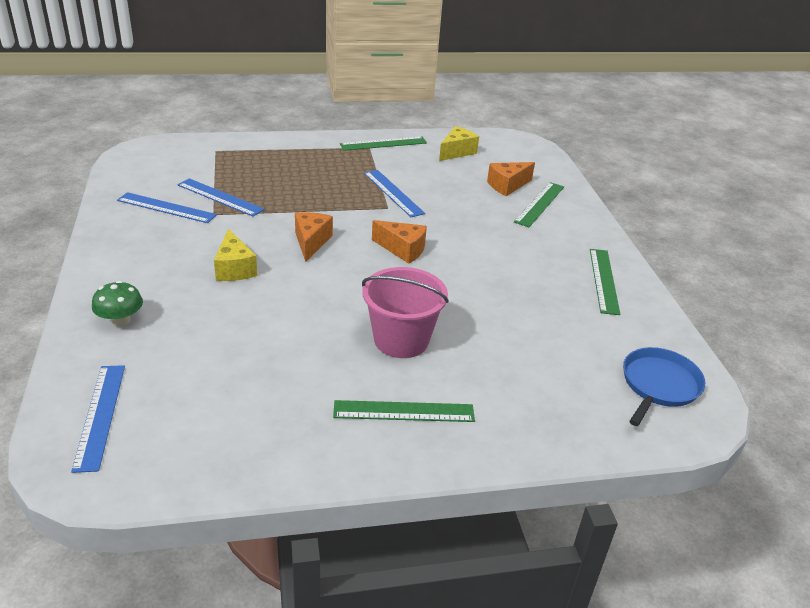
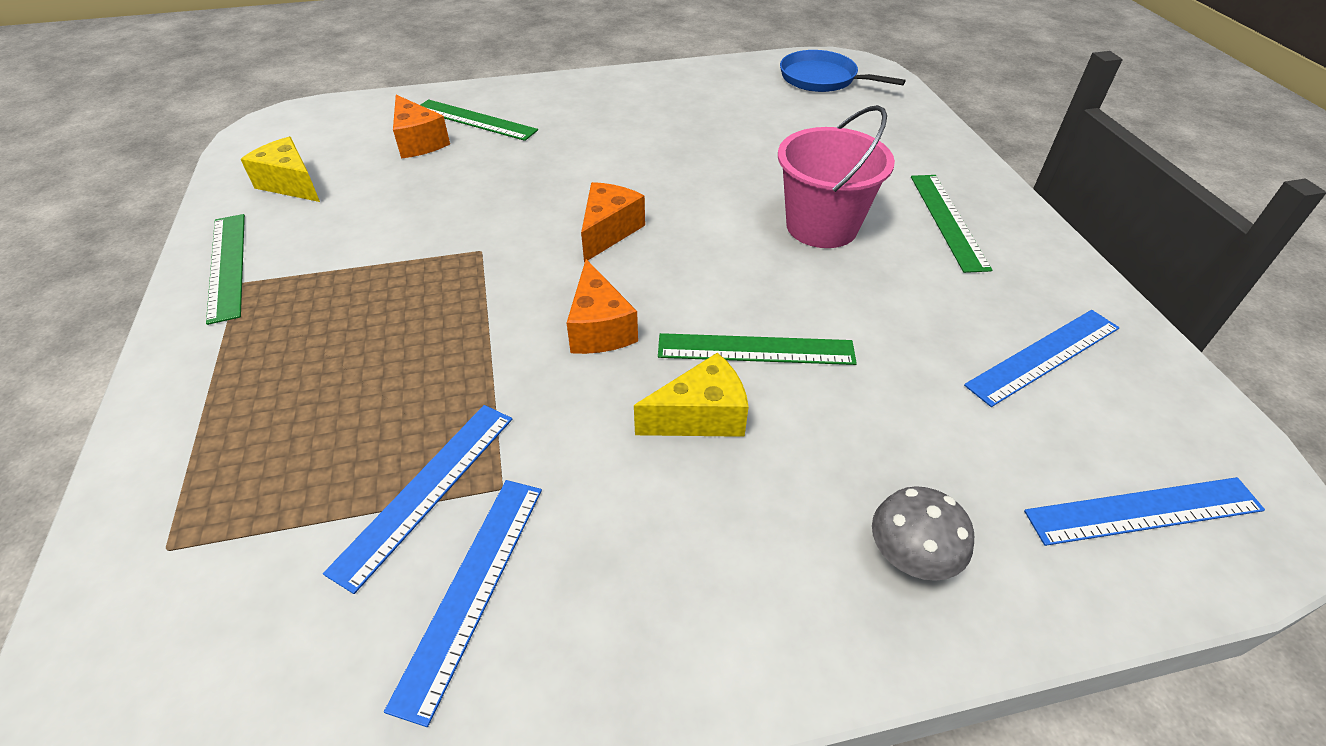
camera: 90 degrees left, 10 degrees up
(120, 320) = (911, 555): green mushroom -> grey mushroom
(311, 242) = (599, 328): orange cheese -> orange cheese turned 105 degrees counterclockwise
(393, 193) = (430, 246): blue ruler -> blue ruler (1043, 356)
(604, 280) = (652, 91): green ruler -> green ruler (755, 349)

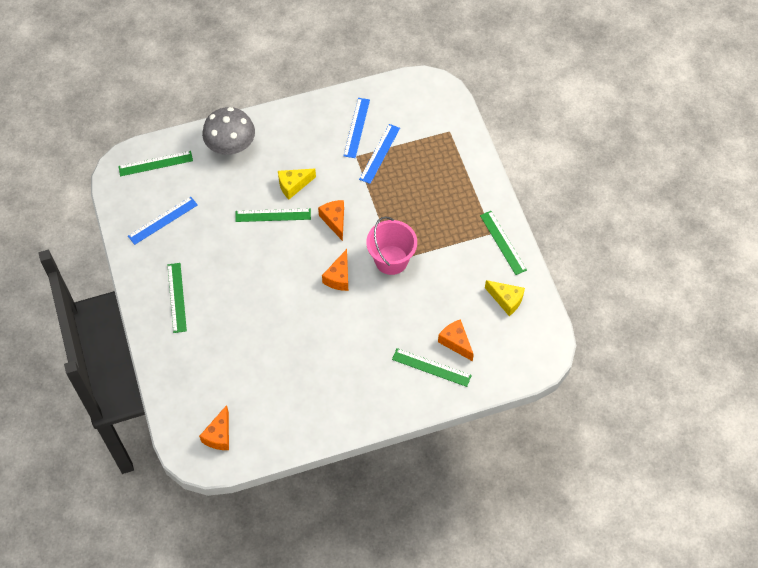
camera: 175 degrees right, 15 degrees up
(821, 226) = (238, 288): pink bucket -> pink bucket (391, 260)
(822, 79) = (219, 435): blue pan -> orange cheese
(911, 555) = (231, 145): grey mushroom -> grey mushroom, size x1.87
(1143, 511) = (155, 163): blue ruler -> green ruler

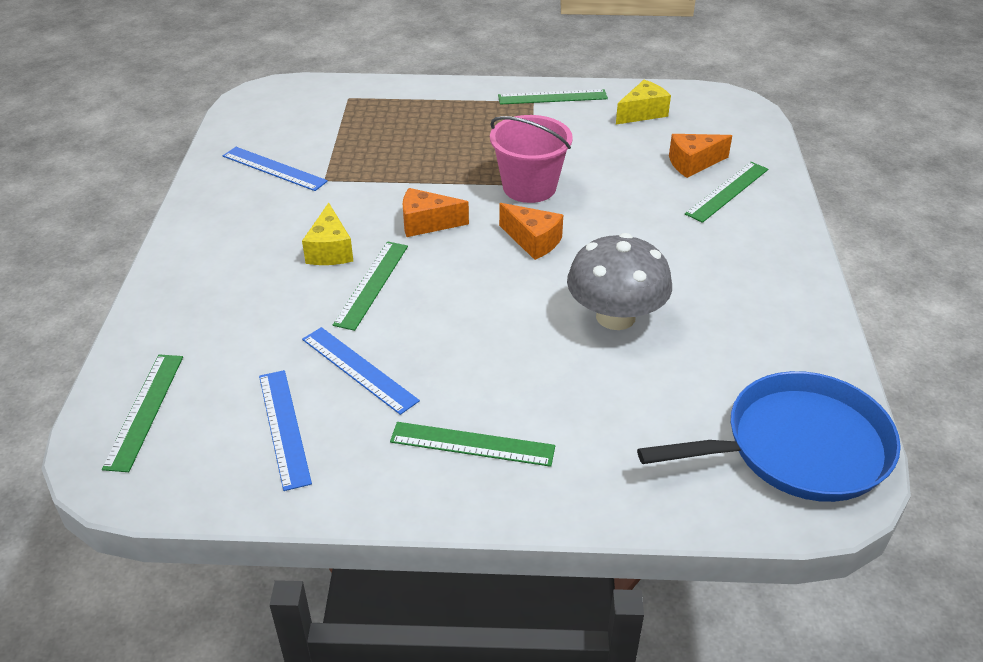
camera: 70 degrees left, 20 degrees down
(219, 435) = (798, 447): orange cheese -> blue pan
(231, 145) = (191, 302): grey mushroom -> grey mushroom (615, 316)
(379, 153) = (337, 159): blue ruler -> blue ruler (359, 369)

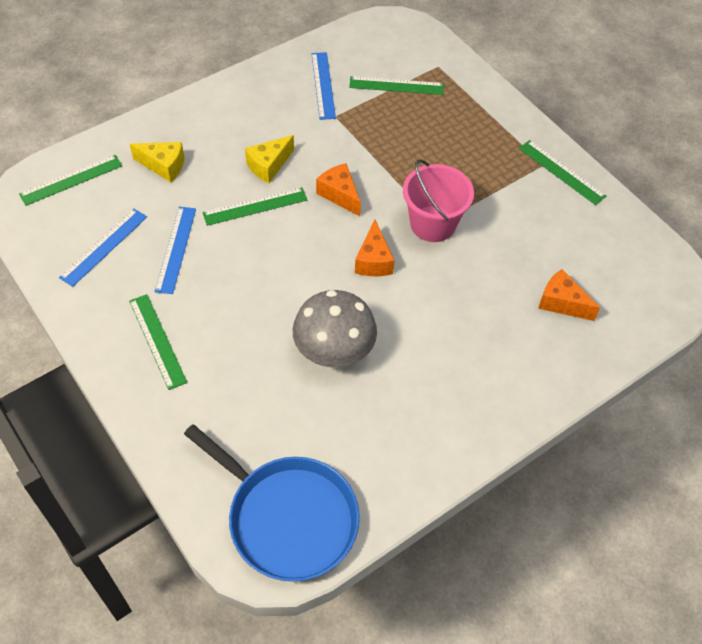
camera: 50 degrees right, 15 degrees up
(642, 113) = (599, 236): yellow cheese -> yellow cheese (164, 166)
(727, 191) = (545, 342): green ruler -> green ruler (396, 86)

